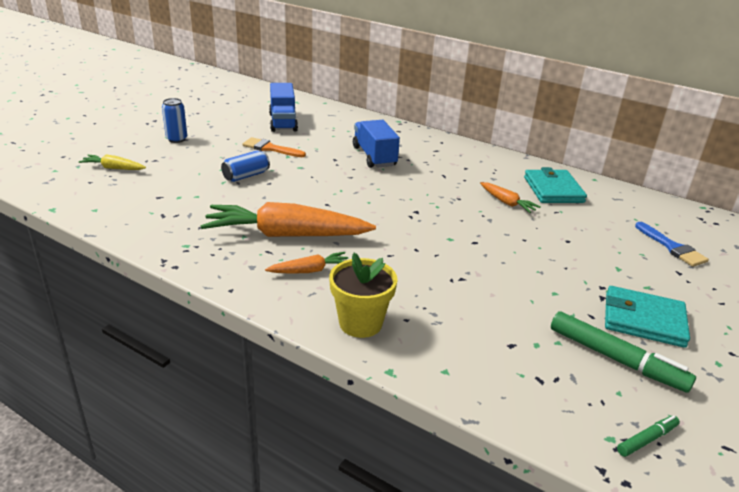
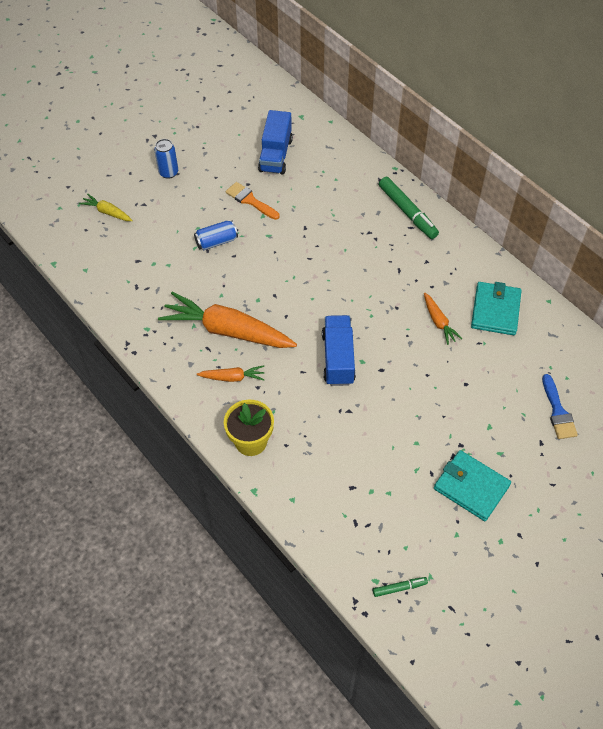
camera: 20 degrees right, 25 degrees up
(374, 156) = (344, 229): blue truck -> blue truck (338, 358)
(615, 358) = (422, 518): green marker -> green marker (407, 212)

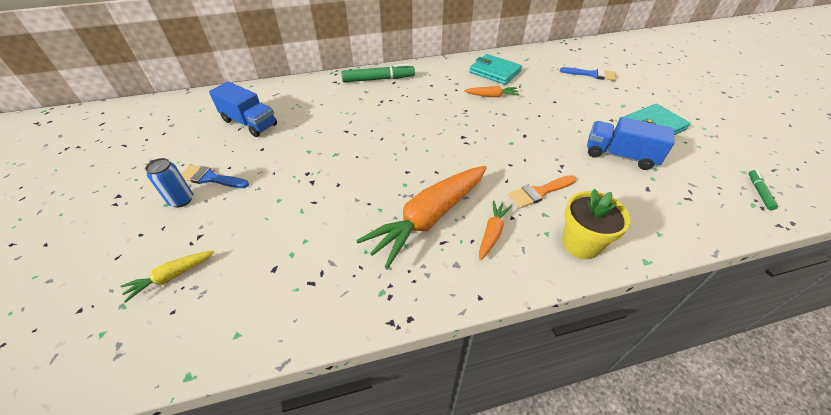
camera: 65 degrees left, 10 degrees down
(198, 174) = (210, 178): none -> blue brush
(216, 242) = (310, 191): blue can -> none
(250, 200) = (283, 153): orange brush -> orange brush (539, 192)
(338, 358) = (502, 154): blue truck -> blue truck (620, 155)

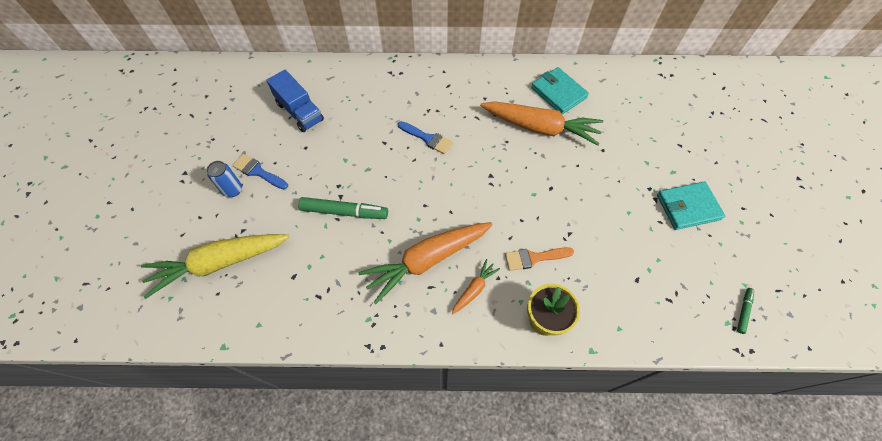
camera: 15 degrees right, 15 degrees up
(171, 277) = (219, 263): yellow carrot -> yellow carrot, size x2.15
(378, 79) = (433, 78): green marker -> green marker (344, 212)
(491, 96) = (540, 128): orange carrot -> orange carrot, size x2.15
(591, 74) = (663, 119): blue brush -> blue brush (427, 138)
(620, 155) = (632, 235): blue truck -> none

